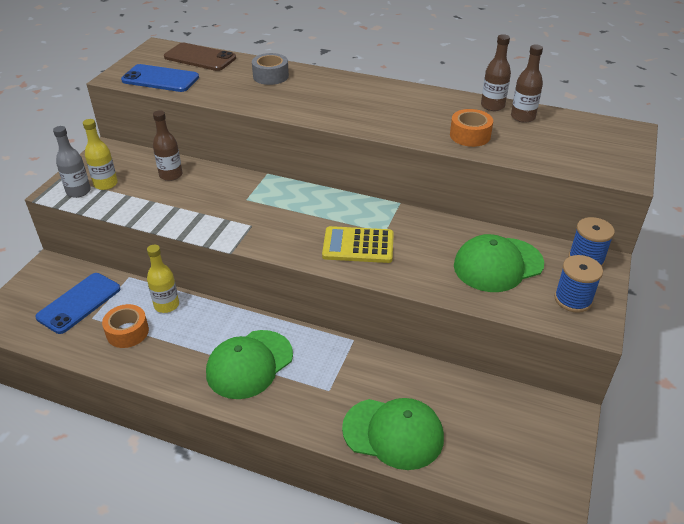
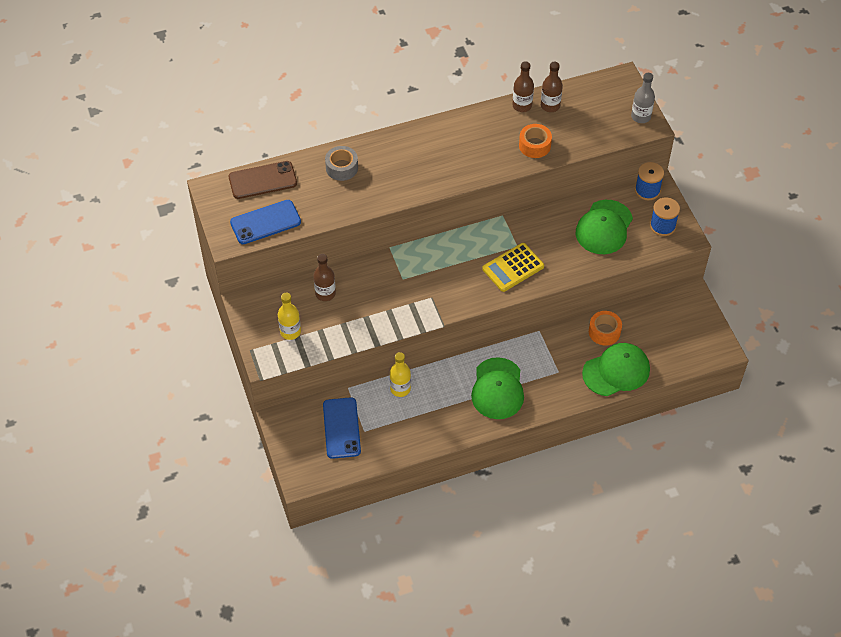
camera: 40 degrees left, 15 degrees up
(78, 191) = (280, 350): grey bottle -> grey bottle (640, 116)
(127, 332) = (400, 423): orange tape -> orange tape (604, 332)

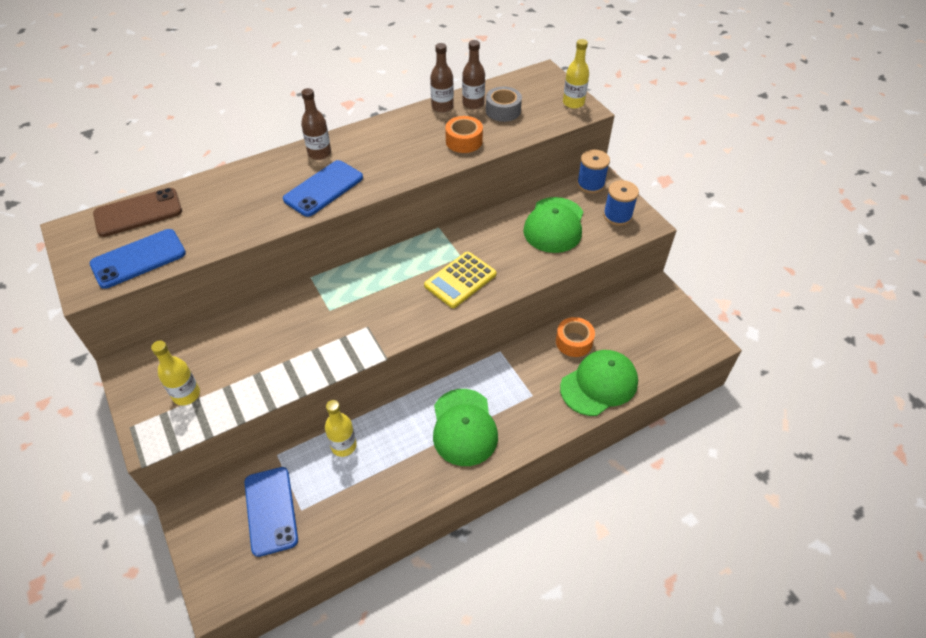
camera: 10 degrees left, 5 degrees down
(325, 293) = (233, 340): brown bottle -> brown bottle (319, 153)
(342, 168) = (238, 188): grey tape -> grey tape (503, 111)
(411, 177) = (323, 188): none -> blue phone
(640, 116) = (573, 103): grey bottle -> yellow bottle

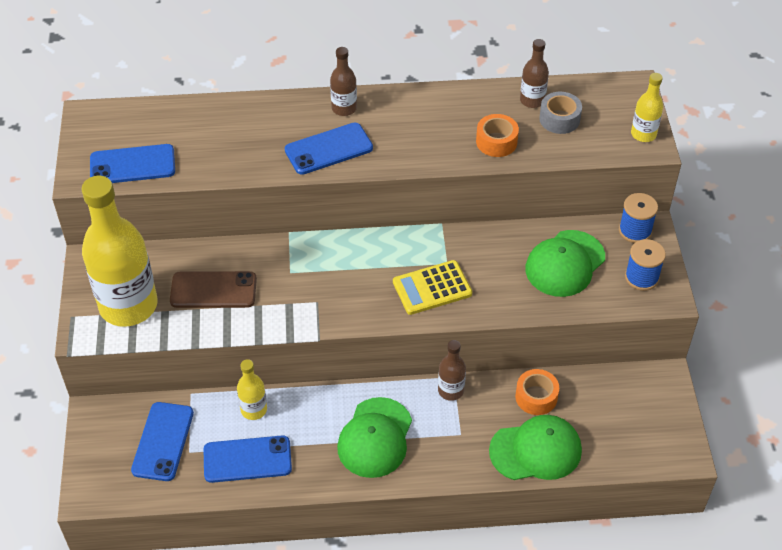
camera: 25 degrees right, 0 degrees up
(138, 213) = (150, 117): brown phone -> brown phone (213, 290)
(186, 394) = (128, 305): yellow bottle -> yellow bottle, size x2.20
(360, 494) = (247, 459): none -> blue phone
(442, 107) = (497, 94): brown bottle -> brown bottle (451, 390)

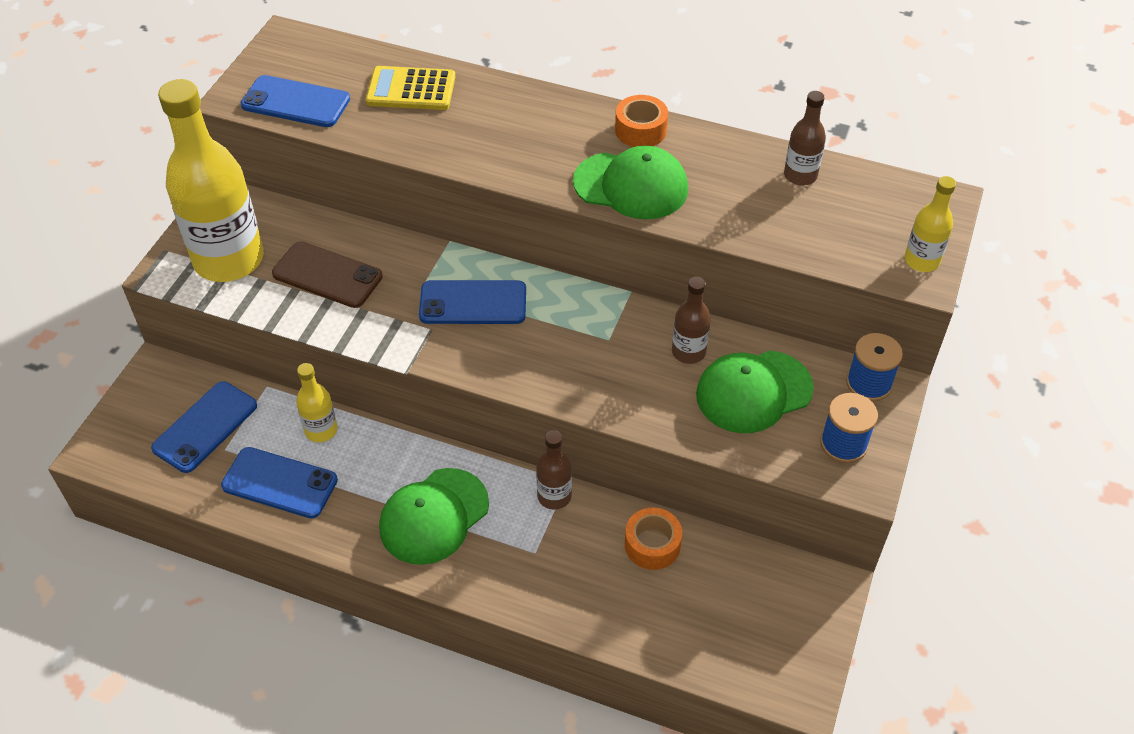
camera: 25 degrees right, 0 degrees up
(328, 149) = (519, 153): blue phone -> blue phone (473, 303)
(344, 108) = (567, 115): brown bottle -> brown bottle (688, 352)
(432, 288) = (573, 362): yellow calculator -> yellow calculator (411, 89)
(496, 142) = (725, 209): orange tape -> orange tape (640, 130)
(536, 450) = (614, 609): green cap -> green cap (631, 186)
(559, 119) = (821, 208): grey tape -> none

